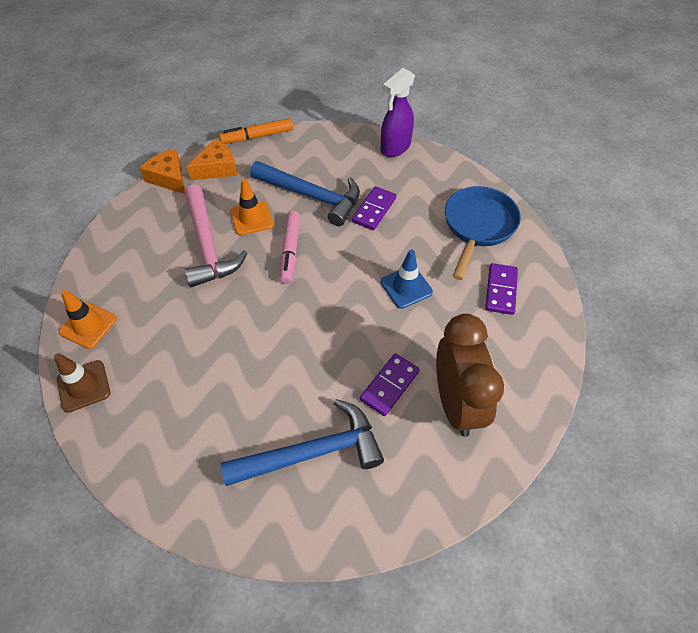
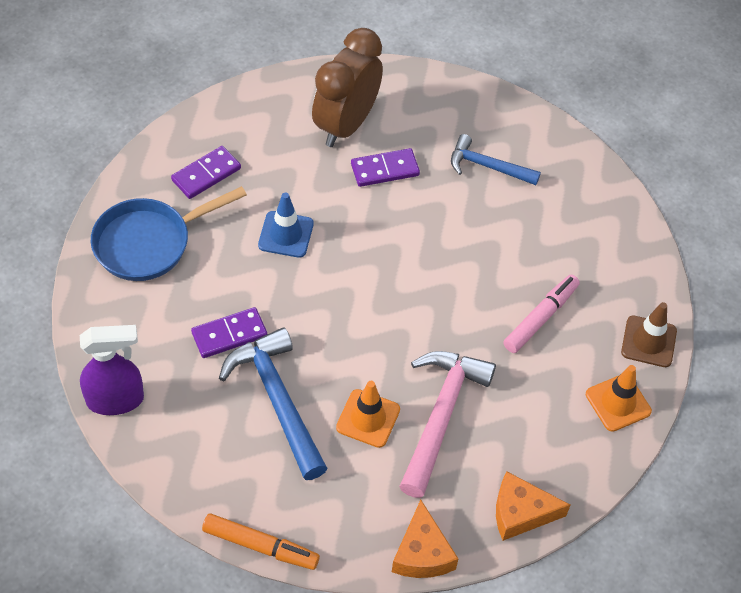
camera: 145 degrees left, 0 degrees up
(217, 168) = (352, 526): orange cheese -> orange cheese (521, 512)
(290, 251) = (360, 348): pink marker -> pink marker (541, 318)
(313, 452) = (487, 166): blue hammer -> blue hammer, size x0.63

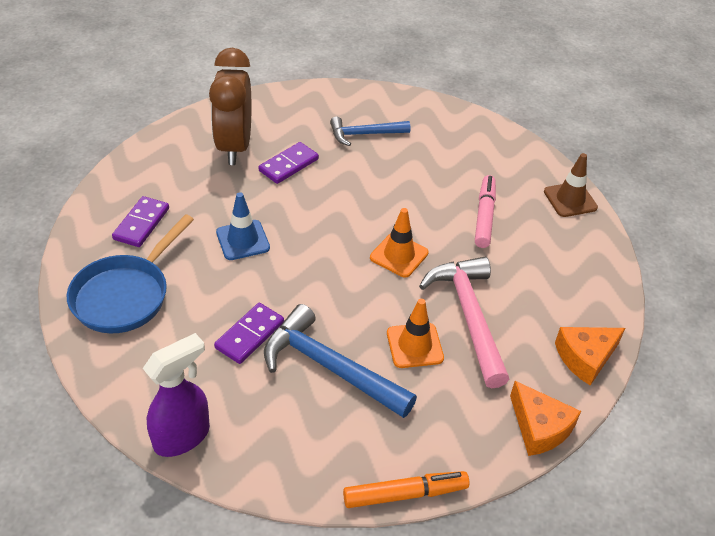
camera: 30 degrees left, 10 degrees down
(618, 403) = (585, 248): orange traffic cone -> orange traffic cone (399, 255)

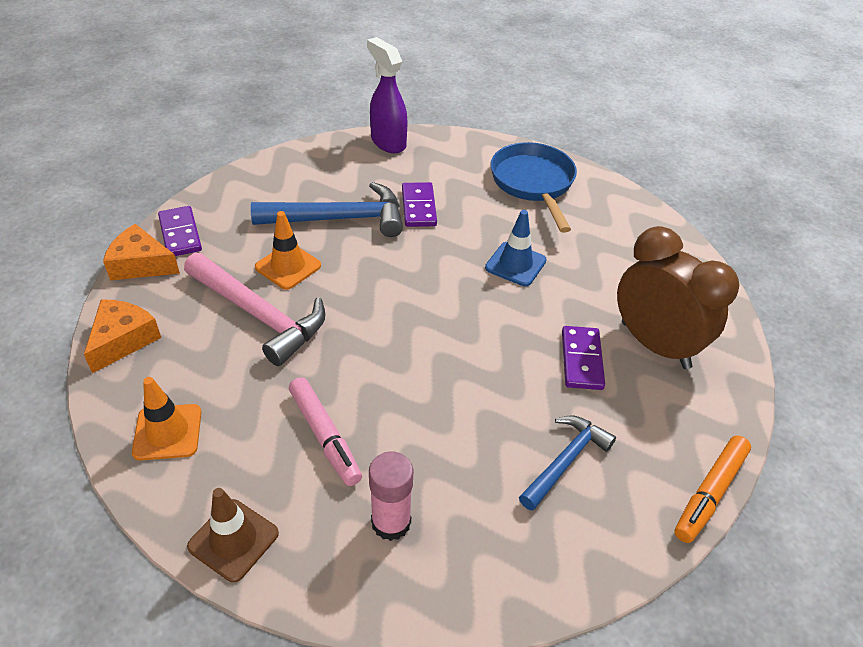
camera: 140 degrees right, 0 degrees up
(141, 224) = (603, 230): purple domino -> purple domino (180, 234)
(182, 436) = (388, 142): purple spray bottle -> purple spray bottle turned 135 degrees clockwise
(399, 255) = (373, 333): orange traffic cone -> orange traffic cone (167, 432)
(405, 494) = (219, 182): orange marker -> orange marker (709, 493)
(482, 162) = (391, 522): none -> pink glue stick

